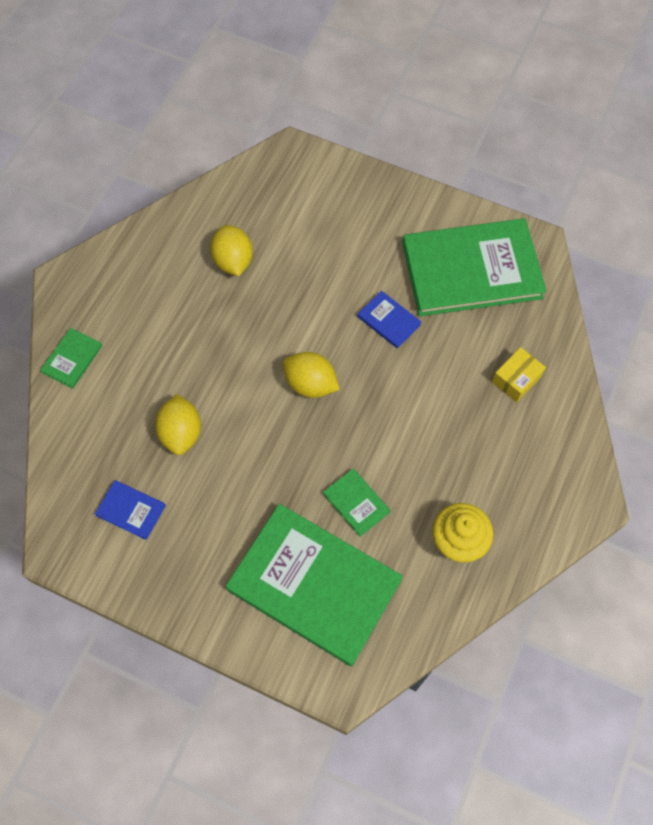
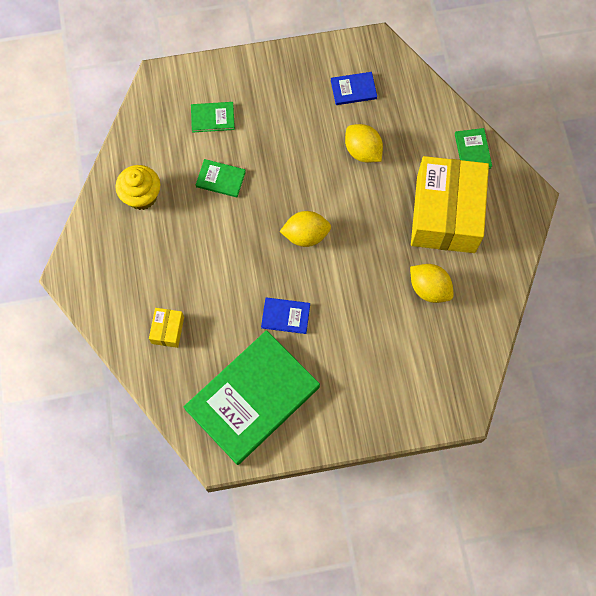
camera: 145 degrees right, 5 degrees up
(156, 316) = (445, 214): none -> yellow box
(314, 585) = (212, 118): green book -> green book, size x0.41

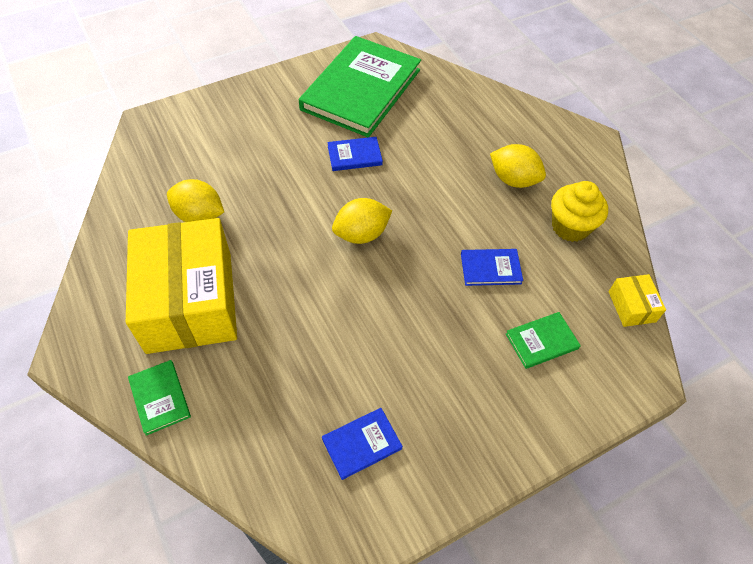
camera: 160 degrees right, 15 degrees down
(167, 330) = (468, 119): yellow box -> yellow box (632, 306)
(220, 179) = (490, 268): green book -> blue book
(362, 151) = (321, 353): yellow lemon -> yellow lemon (513, 180)

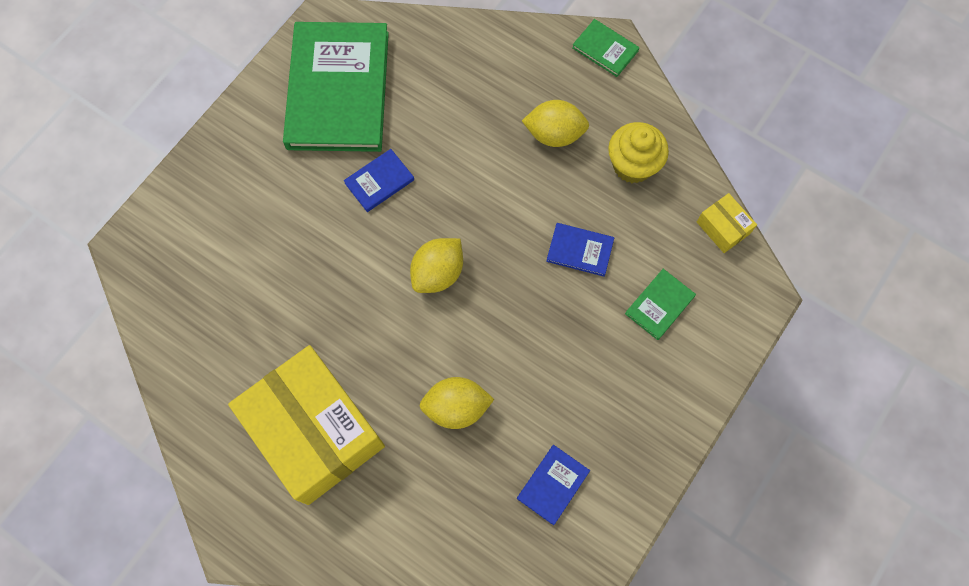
camera: 25 degrees left, 15 degrees up
(160, 398) = (350, 538): green book -> green book (605, 49)
(199, 216) = (262, 333): yellow lemon -> yellow lemon (456, 407)
(490, 268) = (580, 250): blue book -> blue book turned 45 degrees clockwise

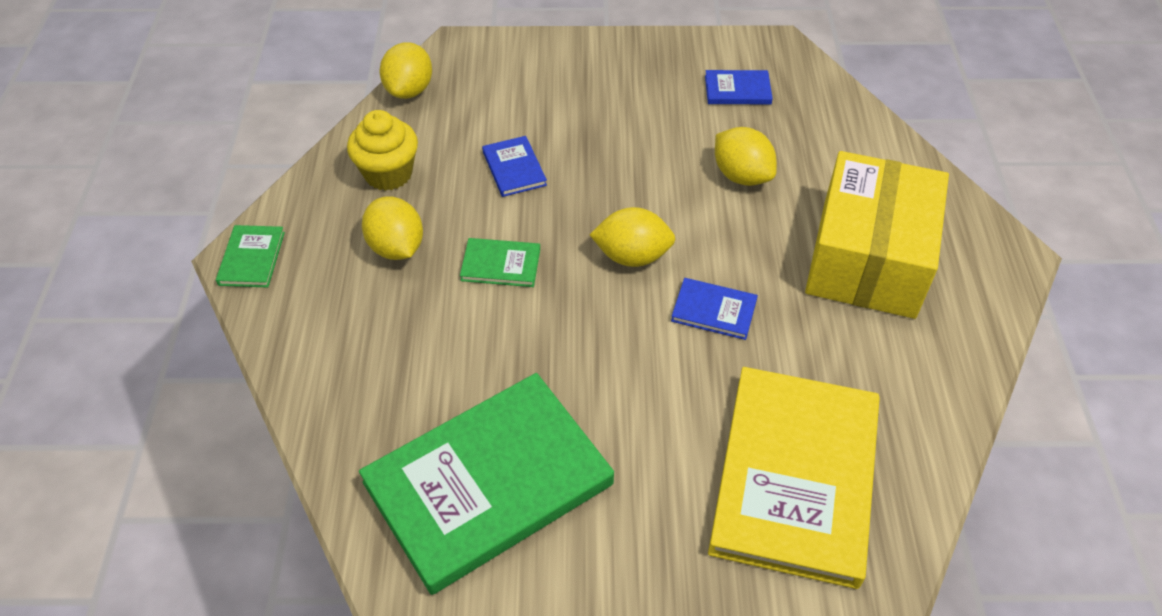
camera: 125 degrees left, 20 degrees down
(211, 246) = (795, 477): none -> yellow book
(379, 181) = (575, 364): blue book -> blue book (714, 311)
(659, 305) = (521, 97): green book -> green book (501, 265)
(723, 228) = (409, 90): yellow box -> yellow lemon

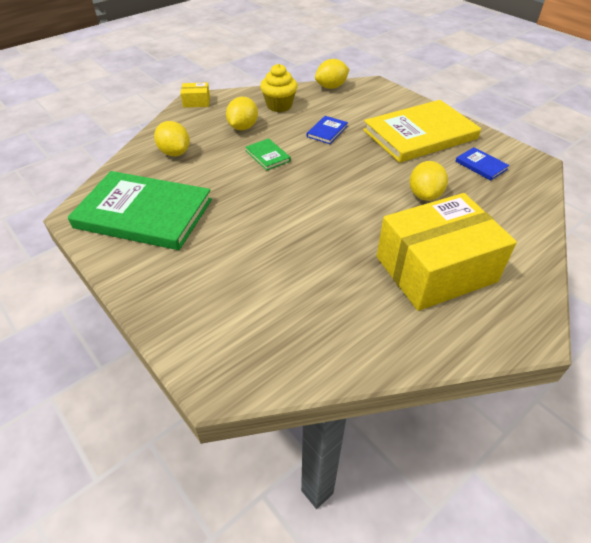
camera: 50 degrees right, 5 degrees down
(252, 258) = (196, 102): green book -> yellow box
(632, 256) = (322, 188): yellow lemon -> yellow lemon (175, 153)
(714, 311) = (322, 230): blue book -> none
(795, 477) = (246, 314): yellow book -> yellow book (419, 134)

